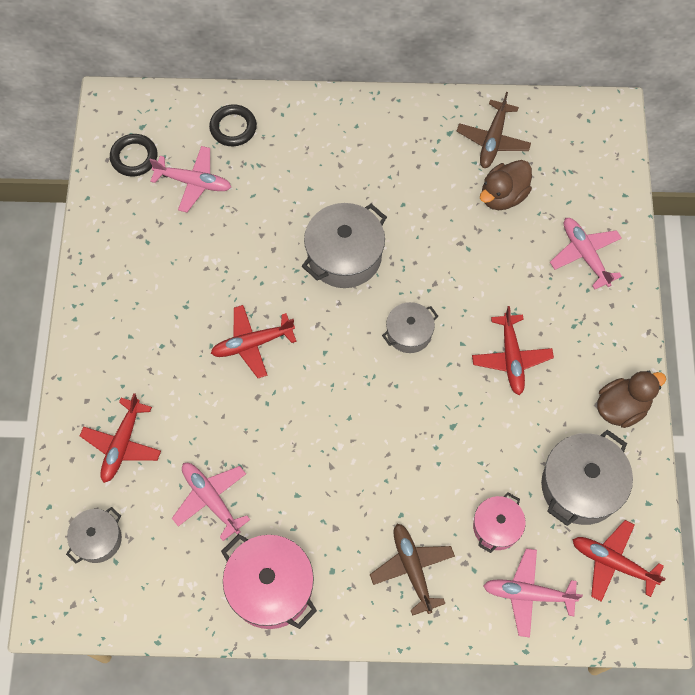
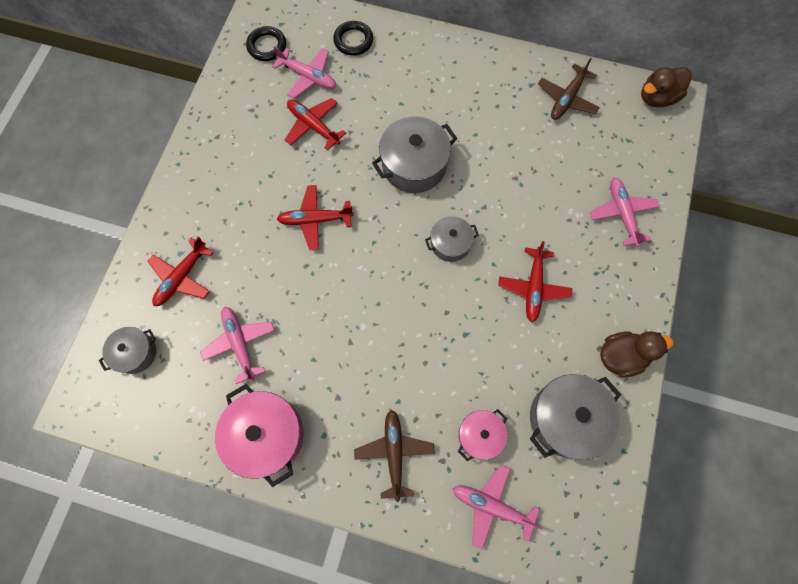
camera: 15 degrees right, 5 degrees up
(503, 196) = (563, 147): brown duck -> brown duck (657, 98)
(612, 562) = (577, 498): red plane -> red plane (313, 126)

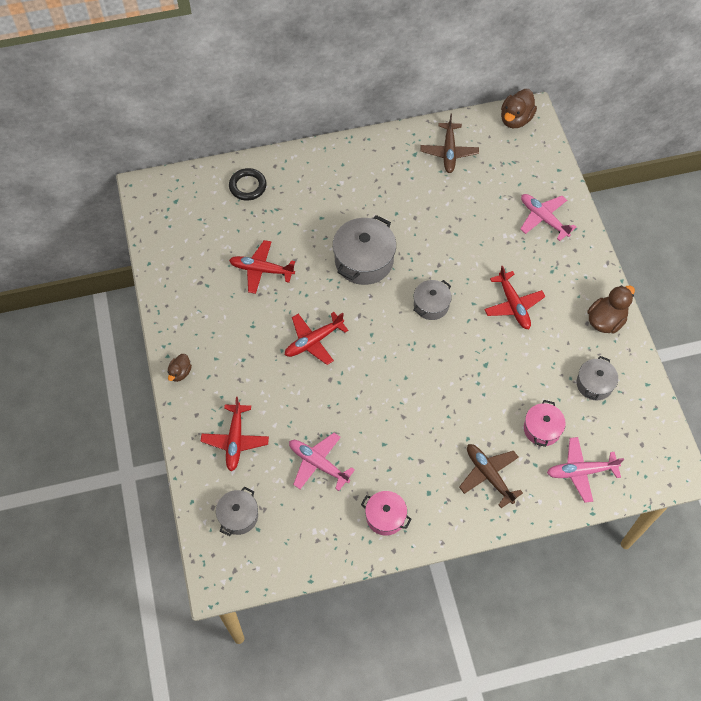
camera: 30 degrees left, 10 degrees down
(178, 185) = (180, 372): none -> brown duck
(266, 435) = (385, 517): pink pot -> pink pot, size x0.59
(267, 46) = (176, 225): black ring -> none
(308, 77) = (229, 233): pink plane -> none
(566, 418) = (594, 384): grey pot -> grey pot, size x0.59

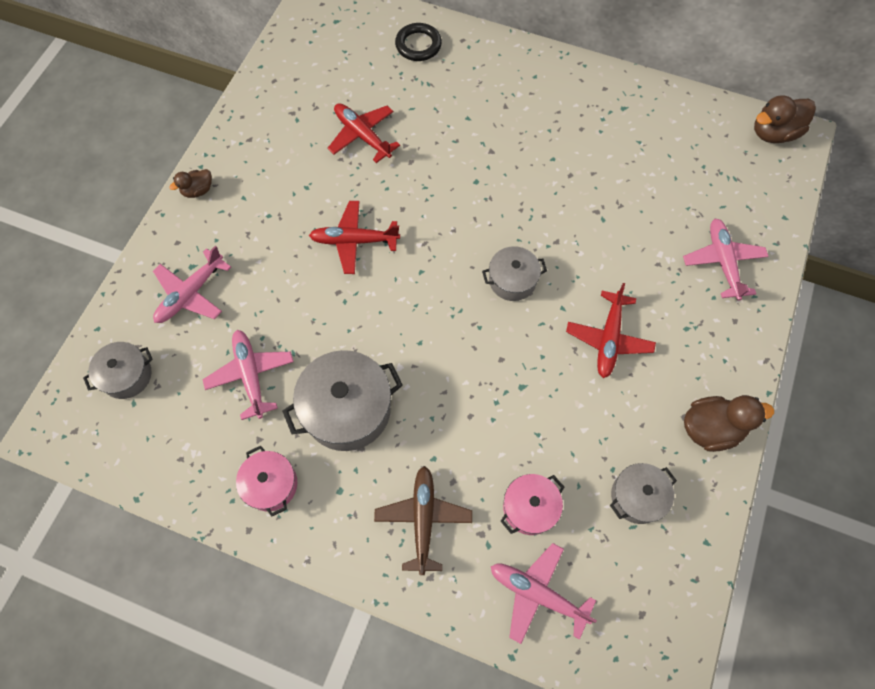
camera: 35 degrees right, 5 degrees up
(235, 440) = (191, 294): red plane -> pink plane
(364, 260) = (477, 188): grey pot -> grey pot (347, 409)
(449, 152) = (665, 126): brown plane -> none

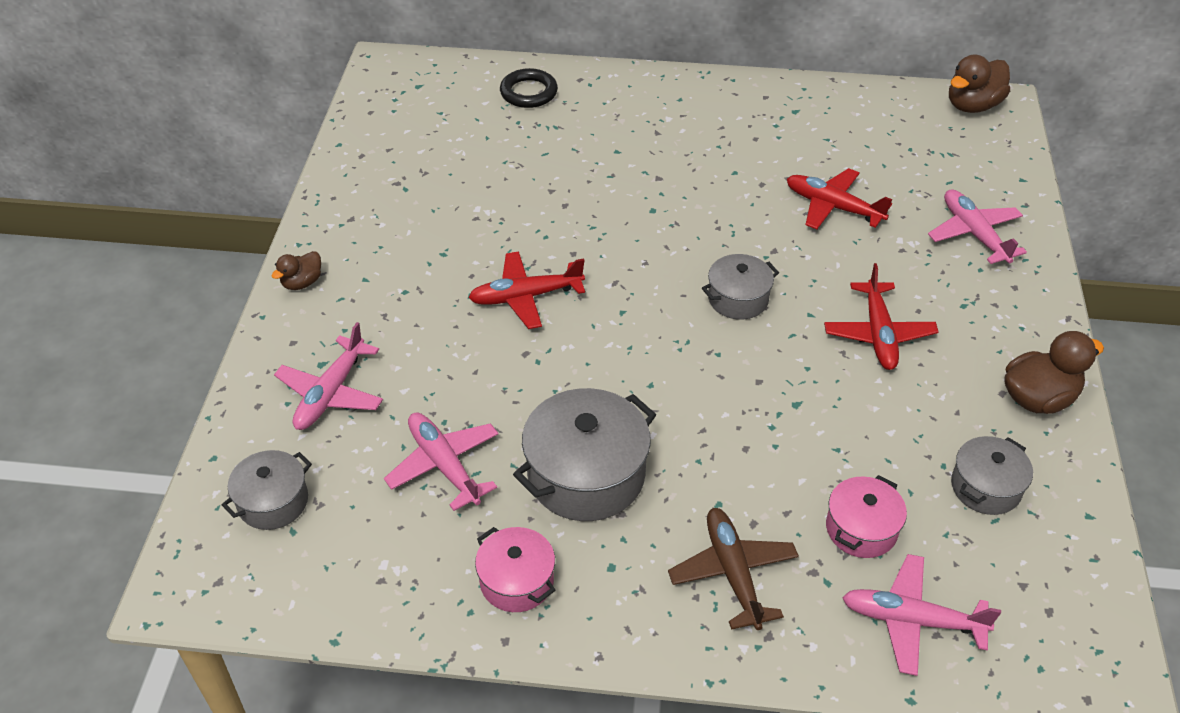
camera: 15 degrees left, 20 degrees down
(362, 136) = (494, 190): red plane -> red plane (833, 207)

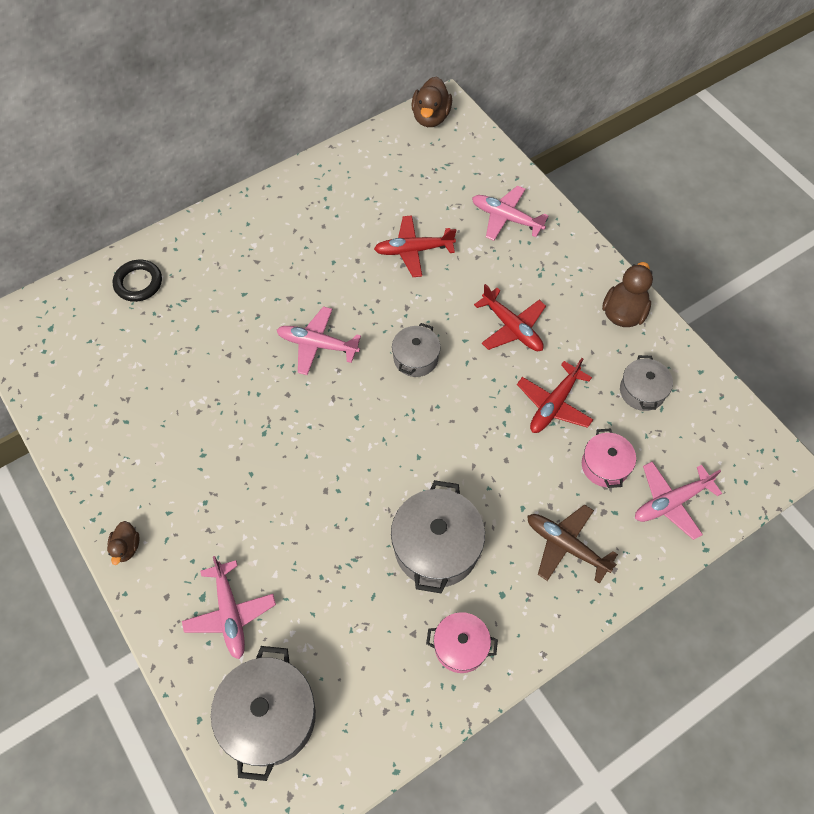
camera: 40 degrees left, 15 degrees up
(273, 502) = (269, 716): grey pot -> grey pot, size x1.70
(444, 465) = (349, 606): pink plane -> pink plane (317, 345)
(525, 297) = (287, 449): red plane -> red plane (554, 404)

